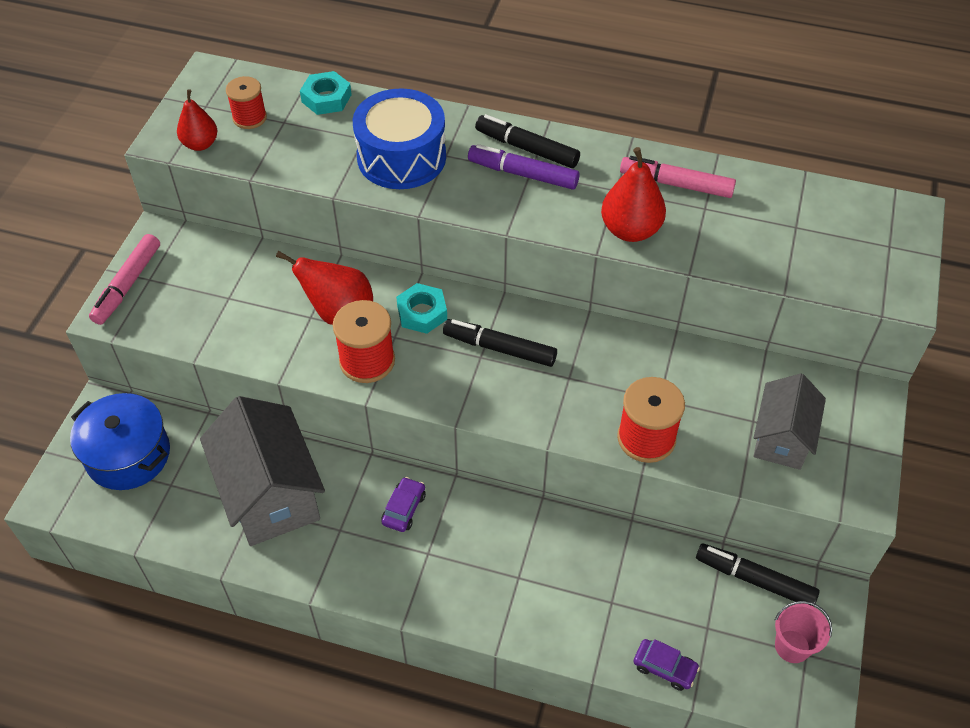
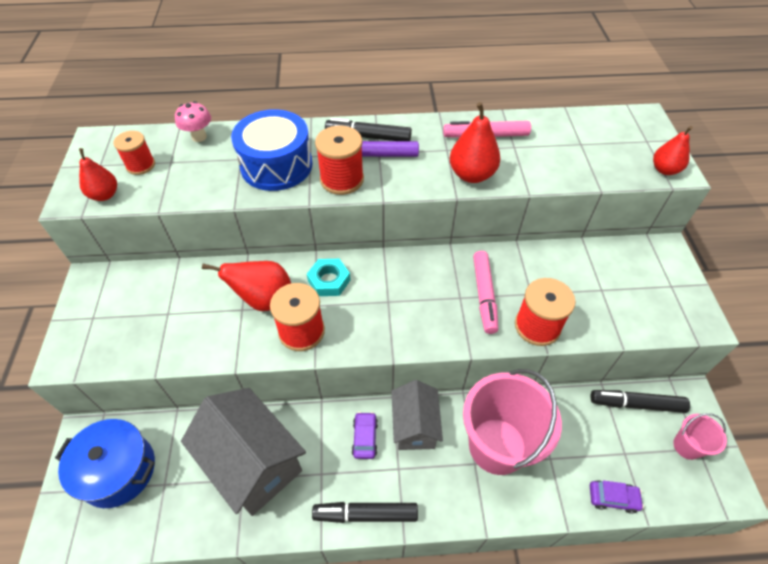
camera: 20 degrees left, 0 degrees up
(127, 285) = (74, 328): pink marker -> pink marker (484, 295)
(326, 98) = (199, 137): turquoise nut -> pink mushroom
(470, 195) = (342, 179): none -> red spool
(499, 348) = (399, 291): black marker -> black marker (365, 514)
(554, 568) = (497, 446): none -> pink bucket
(781, 438) = (627, 296): grey house -> grey house (415, 426)
(887, 290) = (664, 170): none -> red pear

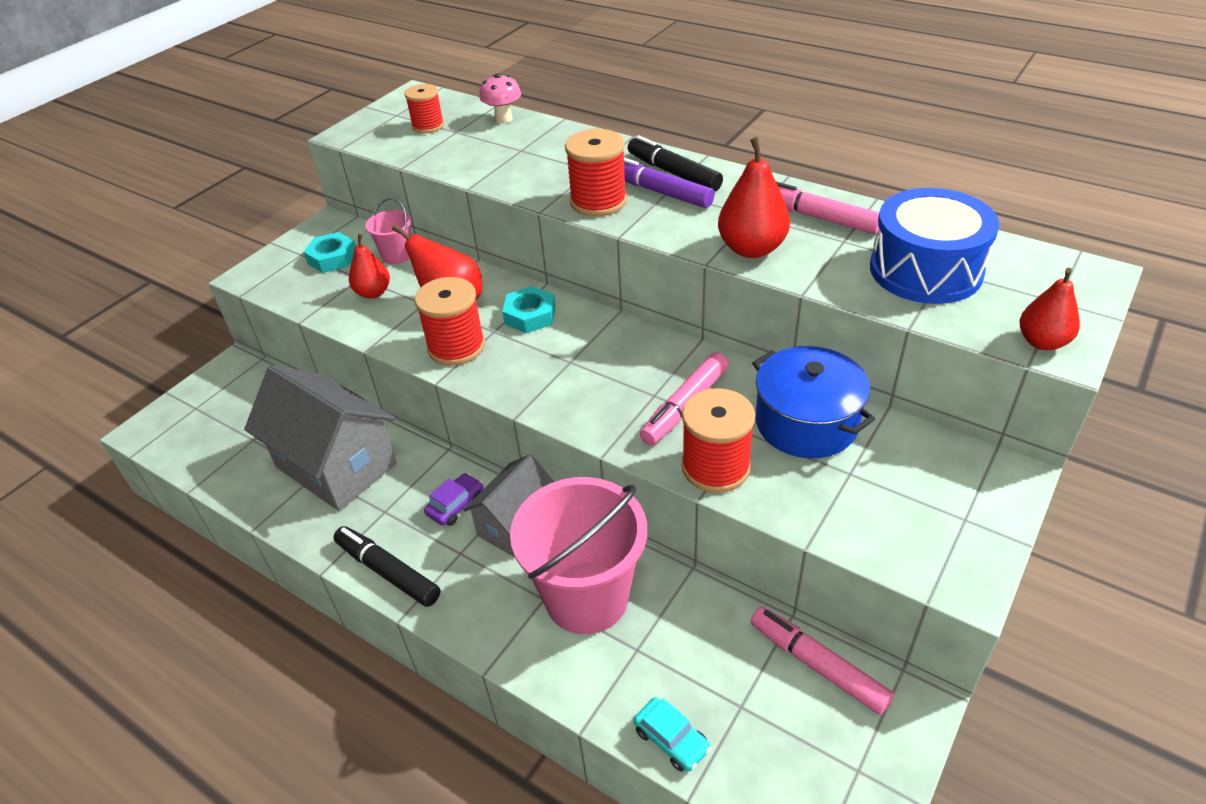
camera: 40 degrees right, 10 degrees down
(105, 195) = (374, 139): red pear -> red pear (373, 293)
(118, 470) = (231, 408): blue pot -> blue pot (806, 422)
(126, 307) = (332, 258): none -> turquoise nut
(253, 463) = (336, 466): grey house -> grey house turned 45 degrees counterclockwise
(276, 165) = (548, 167): blue drum -> blue drum (925, 270)
(612, 498) = (671, 739): purple car -> turquoise car
(636, 404) = (817, 665): black marker -> pink marker
(687, 446) = (841, 756): pink bucket -> pink bucket (397, 255)

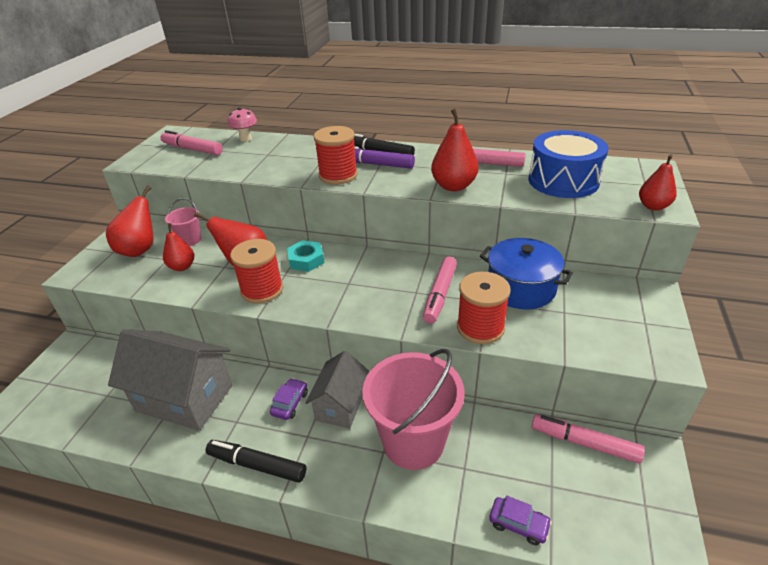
camera: 20 degrees left, 5 degrees down
(332, 258) = (140, 250): turquoise nut -> red pear
(428, 126) = (192, 149): red spool -> pink marker
(671, 739) = (518, 524): turquoise car -> purple car

